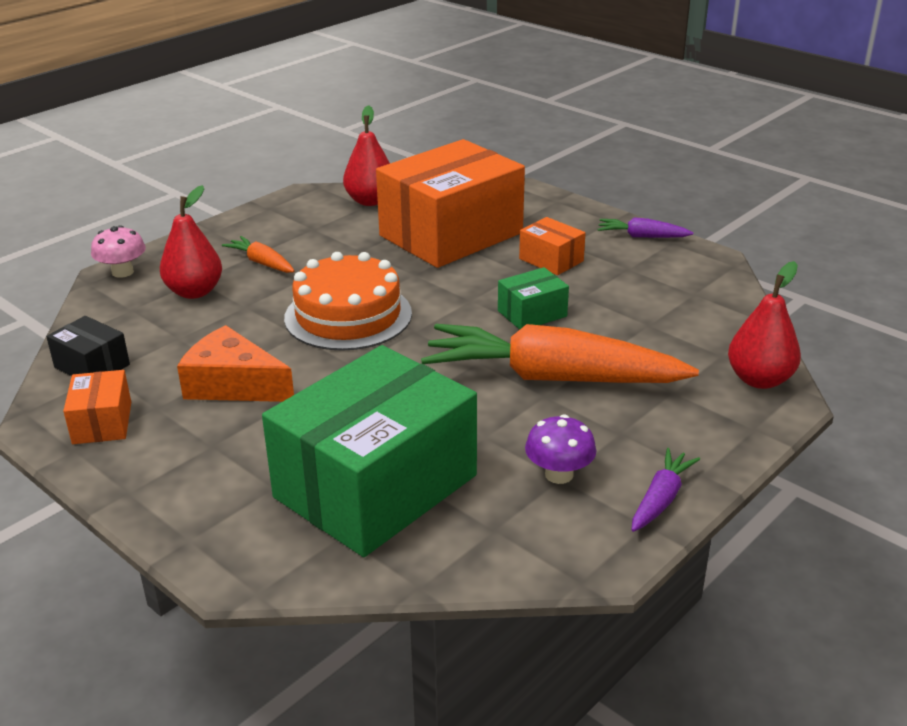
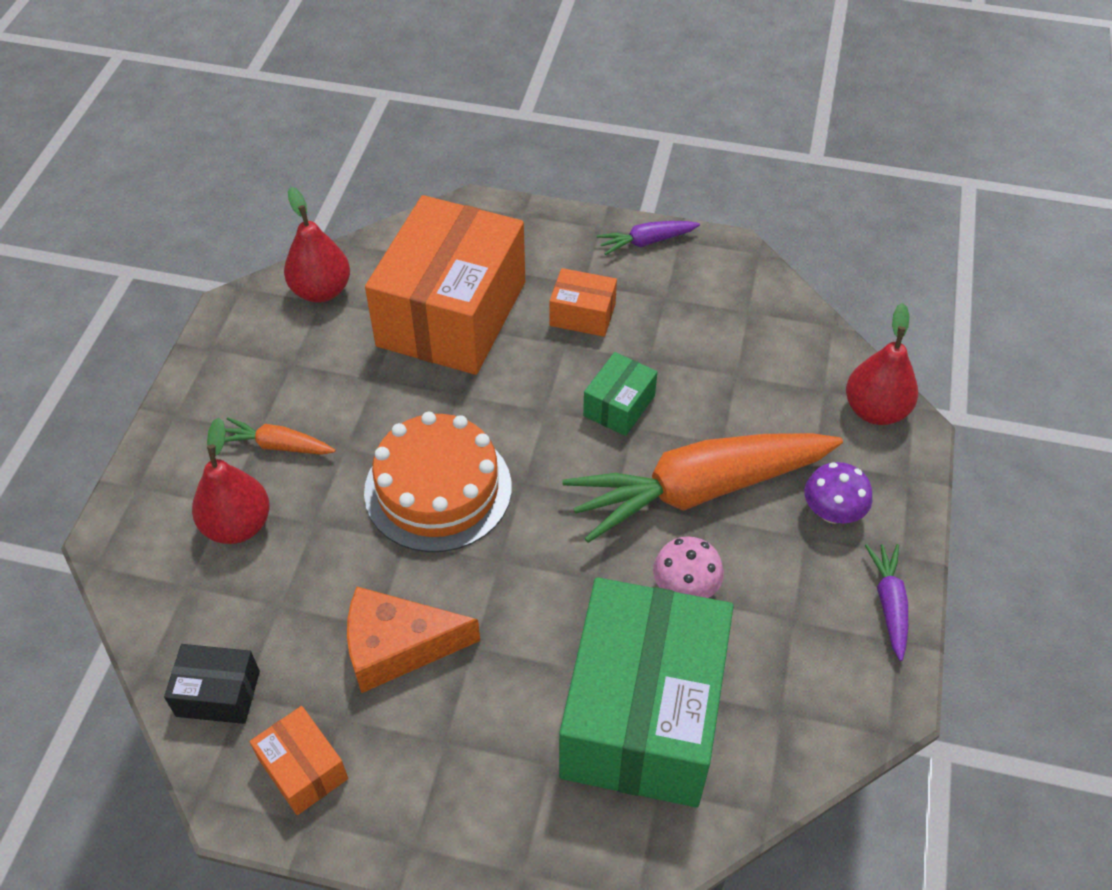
camera: 30 degrees left, 20 degrees up
(122, 272) = (122, 530): pink mushroom -> pink mushroom (685, 587)
(559, 474) = (789, 616): purple mushroom -> purple mushroom (832, 512)

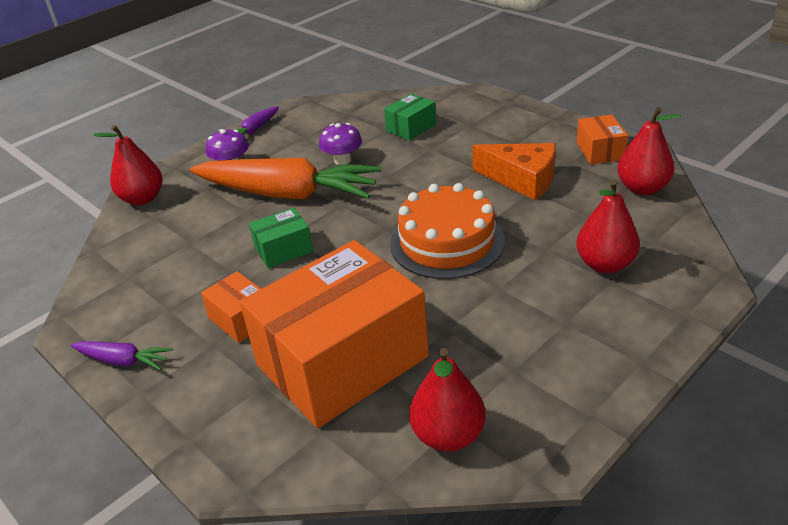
camera: 145 degrees left, 15 degrees down
(218, 693) = (642, 188): black box -> red pear
(277, 445) = (554, 306): orange carrot -> none
(643, 714) = (411, 128): green box -> green box, size x0.43
(685, 587) = (342, 160): pink mushroom -> purple mushroom

